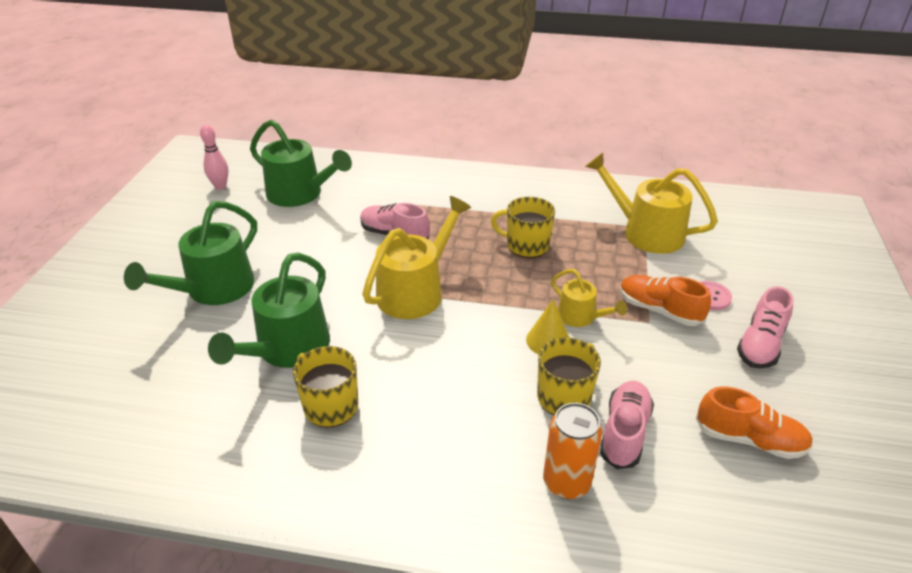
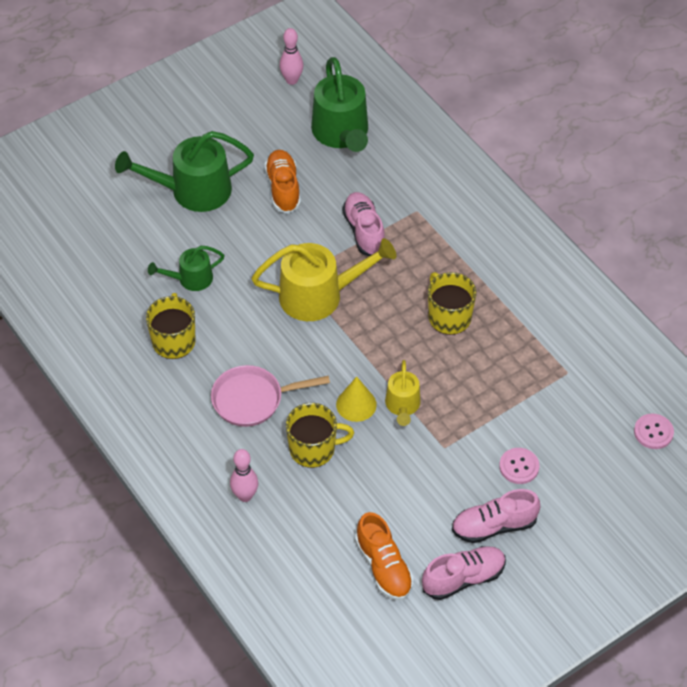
camera: 45 degrees right, 15 degrees up
(288, 349) = (191, 279): green watering can -> green watering can, size x0.55
(463, 399) = (252, 399): none -> pink pan
(566, 482) = (245, 496): orange can -> pink bowling pin
(624, 433) = (316, 499): pink shoe -> pink shoe (463, 578)
(646, 232) = (560, 378): yellow watering can -> none
(659, 310) = (465, 445): orange shoe -> orange shoe (283, 188)
(740, 224) = (653, 432): none -> pink button

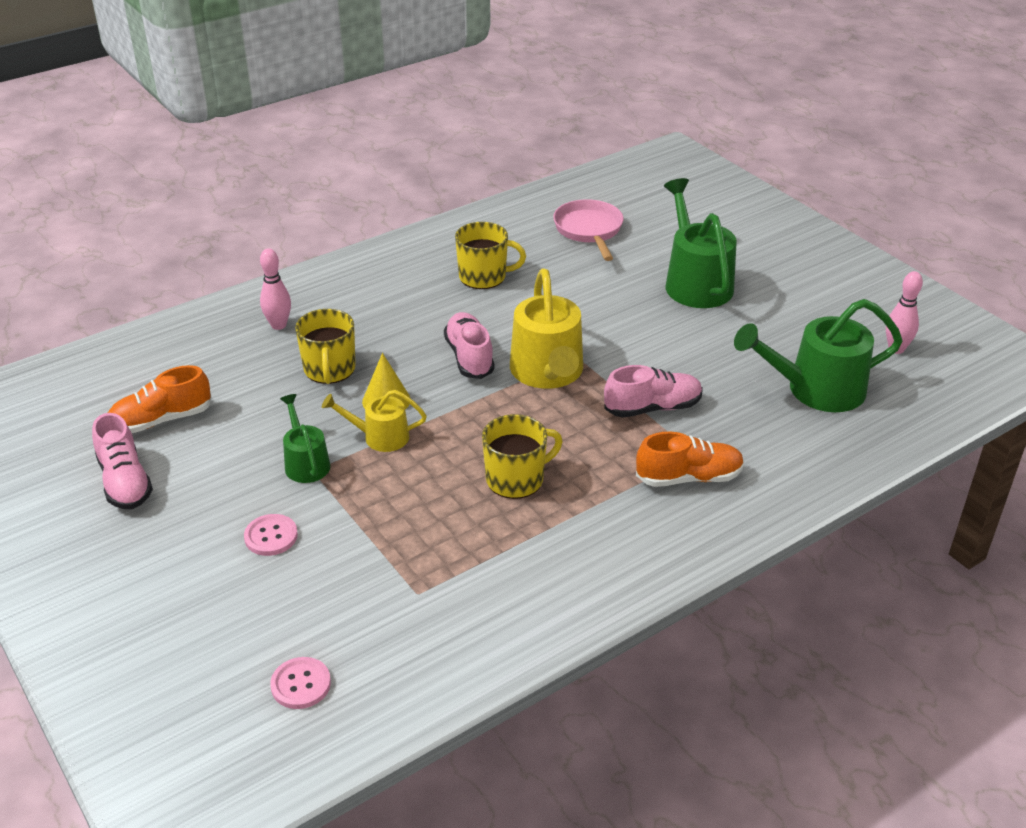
camera: 90 degrees right, 15 degrees down
(191, 279) = (567, 285): green watering can -> green watering can (305, 463)
(252, 399) = (401, 328): pink pan -> pink pan (589, 230)
(283, 188) = (712, 344): orange shoe -> orange shoe (689, 478)
(494, 526) = (189, 510): pink shoe -> pink shoe (469, 357)

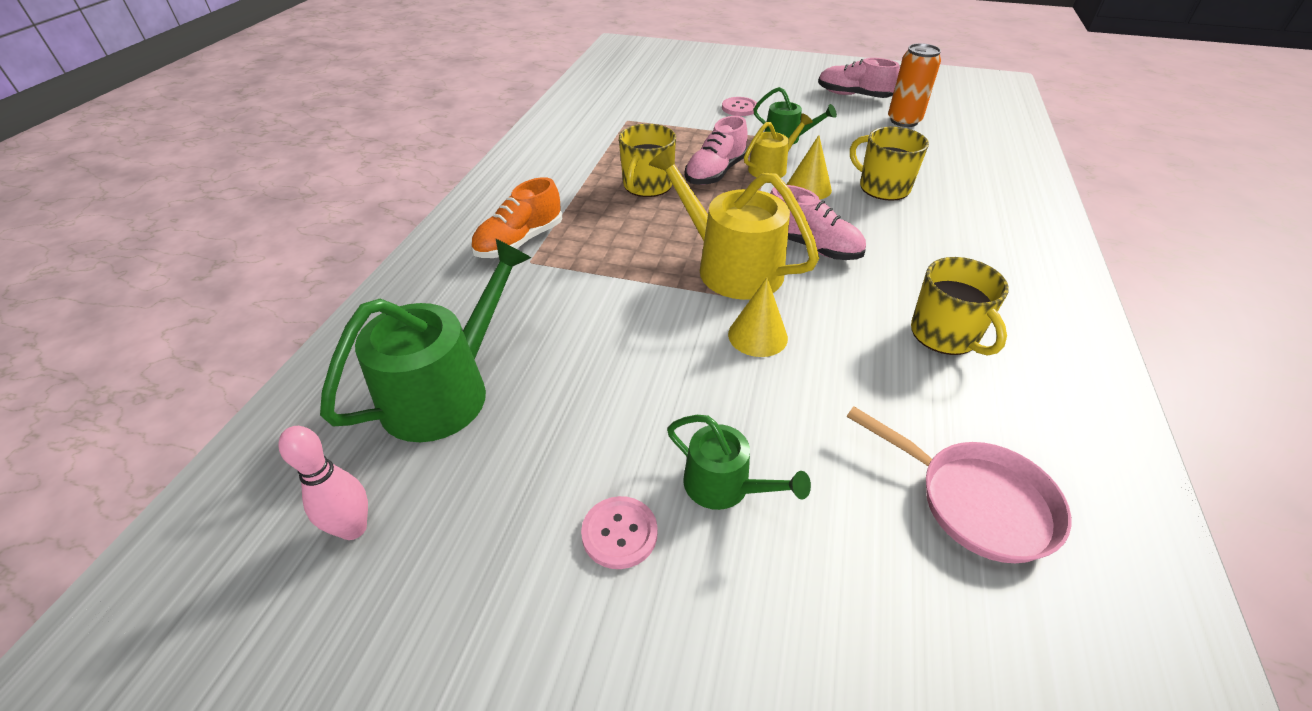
camera: 140 degrees right, 5 degrees up
(161, 420) = (904, 121): orange shoe -> orange can
(279, 325) = (981, 196): pink bowling pin -> none
(301, 684) = (633, 79): pink button -> pink button (619, 533)
(484, 277) = (945, 334): yellow mug -> yellow mug turned 75 degrees counterclockwise
(592, 327) = (757, 336): none -> yellow cone
(652, 408) = (603, 282): pink shoe -> pink shoe (715, 173)
(695, 282) = (724, 486): green watering can -> green watering can, size x0.55

